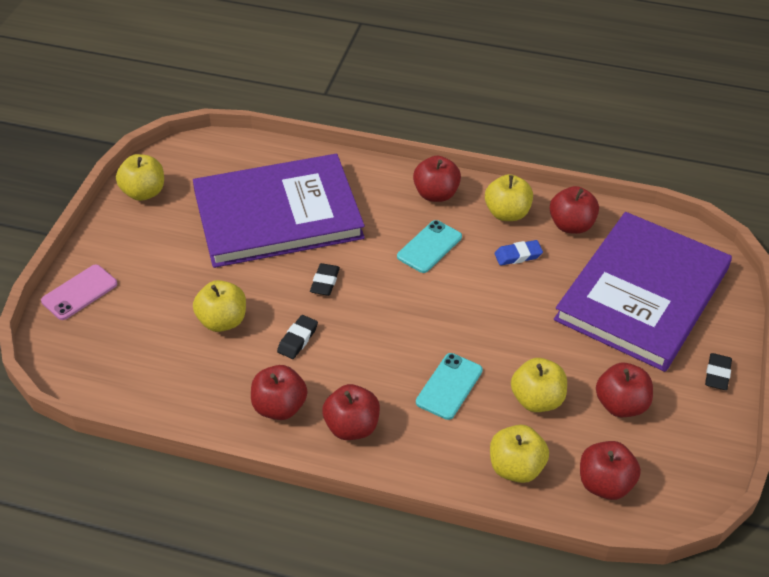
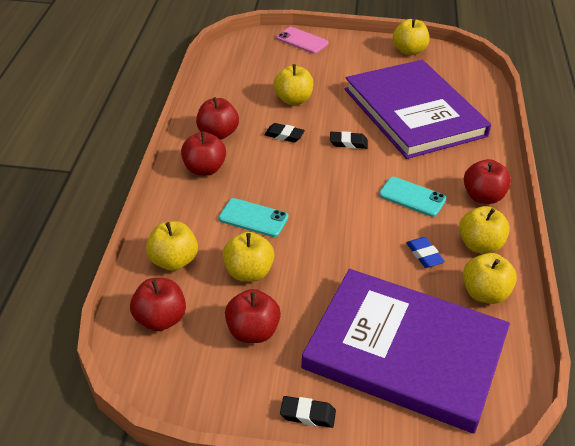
camera: 80 degrees right, 5 degrees down
(571, 225) = (484, 294): red apple -> yellow apple

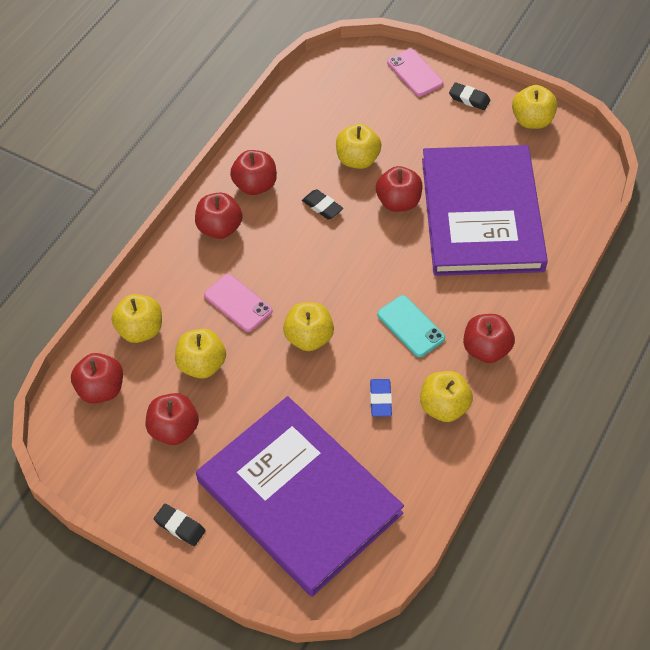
camera: 25 degrees right, 15 degrees up
(253, 218) = (238, 303): turquoise phone -> pink phone
(344, 119) = (398, 202): none -> red apple
(348, 143) = (384, 236): black eraser -> black eraser (469, 99)
(484, 294) = (413, 462): yellow apple -> yellow apple (309, 337)

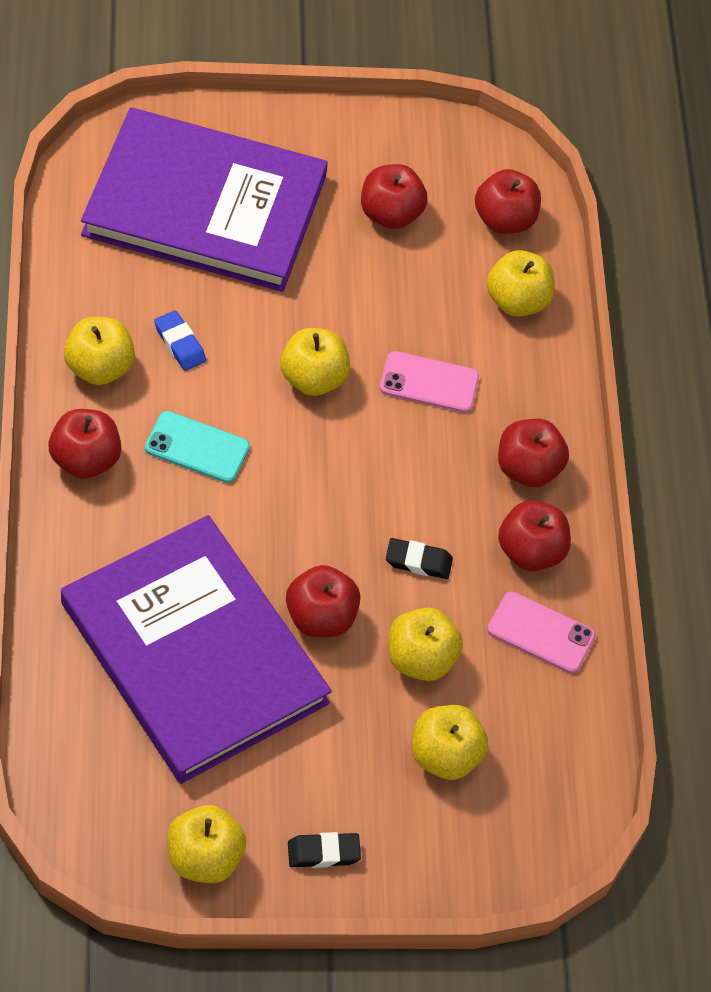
camera: 140 degrees right, 0 degrees up
(180, 526) = (310, 129): black eraser -> none
(202, 364) = (414, 293): yellow apple -> yellow apple (445, 756)
(414, 73) = (437, 862): pink phone -> pink phone (541, 633)

